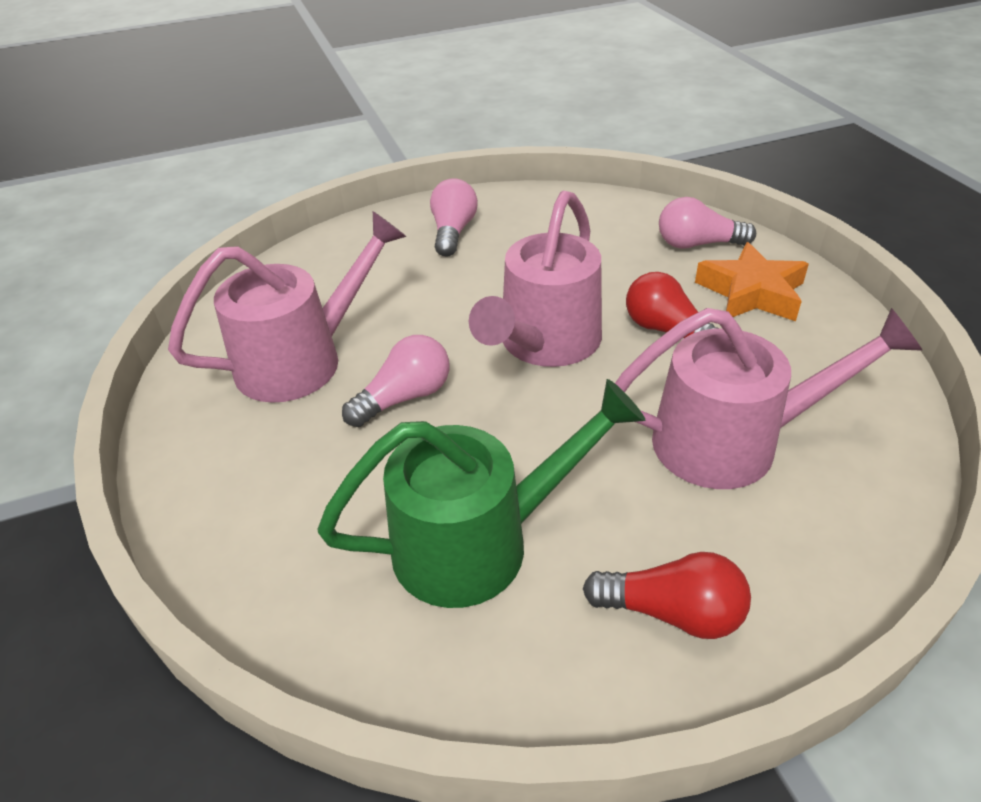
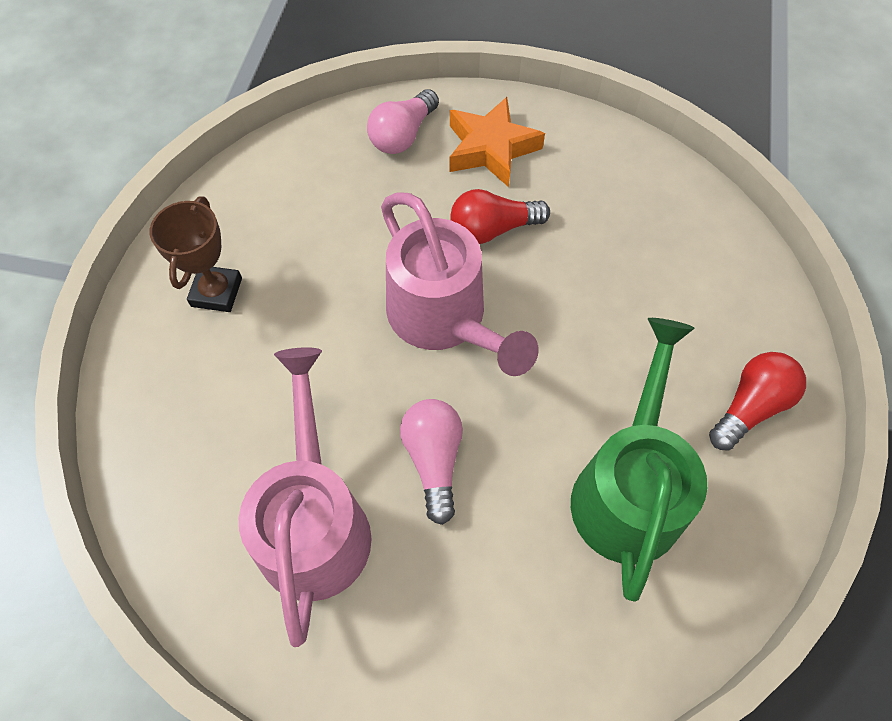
camera: 60 degrees left, 20 degrees up
(453, 232) = (216, 292): pink light bulb -> brown trophy
(734, 441) = (633, 272): pink watering can -> none

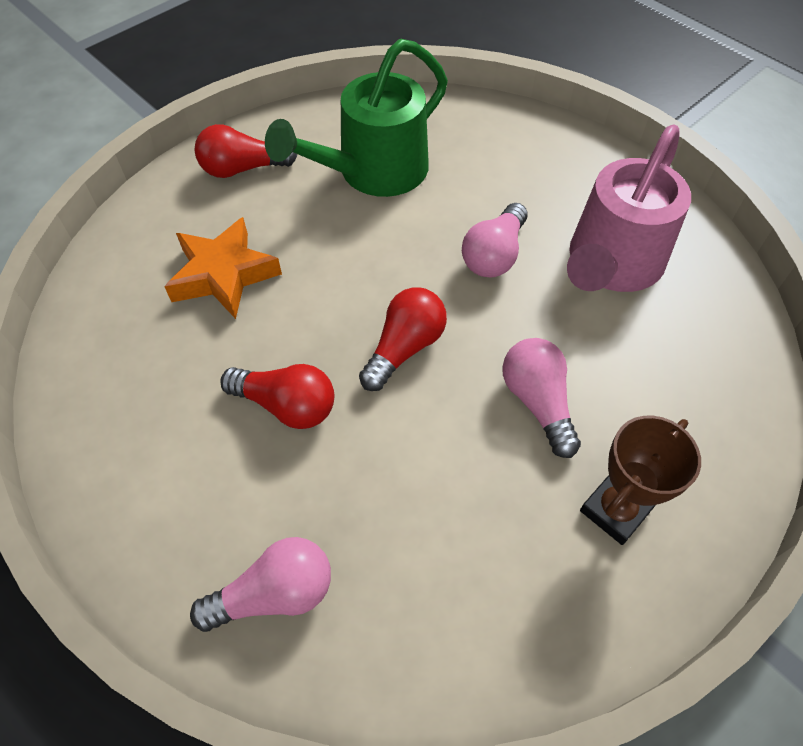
camera: 145 degrees left, 5 degrees down
(312, 337) = (538, 402): none -> pink light bulb
(445, 320) = (404, 348): pink watering can -> red light bulb
(491, 148) = (197, 502): orange star -> orange star (224, 274)

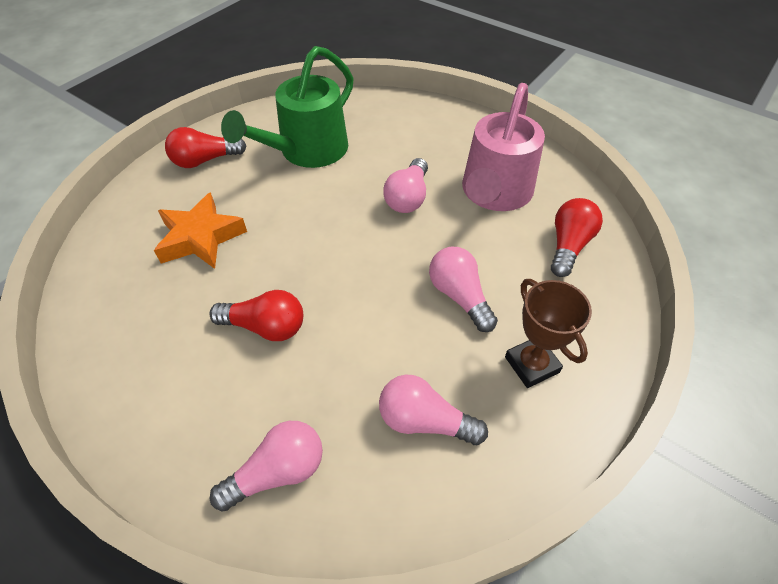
camera: 10 degrees left, 5 degrees down
(404, 348) = (352, 272): red light bulb -> red light bulb (568, 245)
(463, 561) = (424, 421): none -> pink light bulb
(615, 510) = (532, 364): brown trophy -> brown trophy turned 60 degrees counterclockwise

